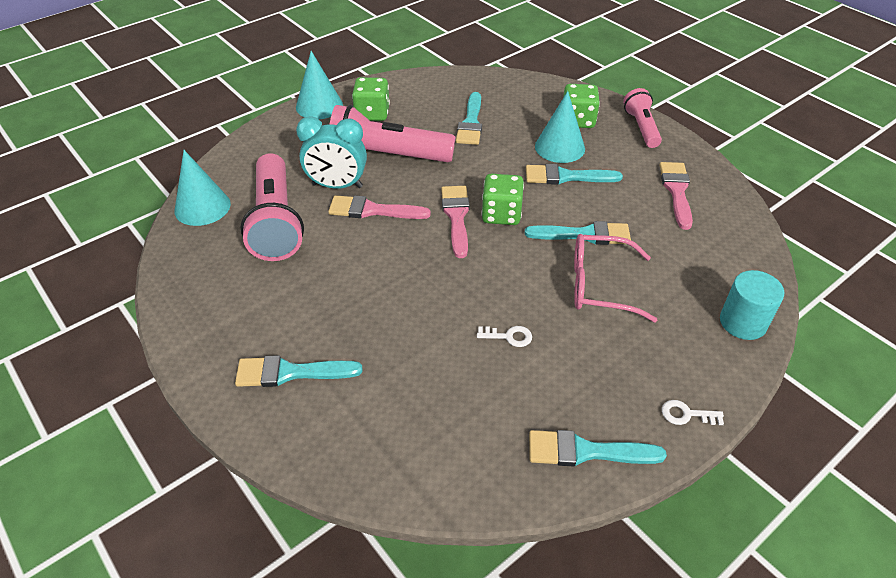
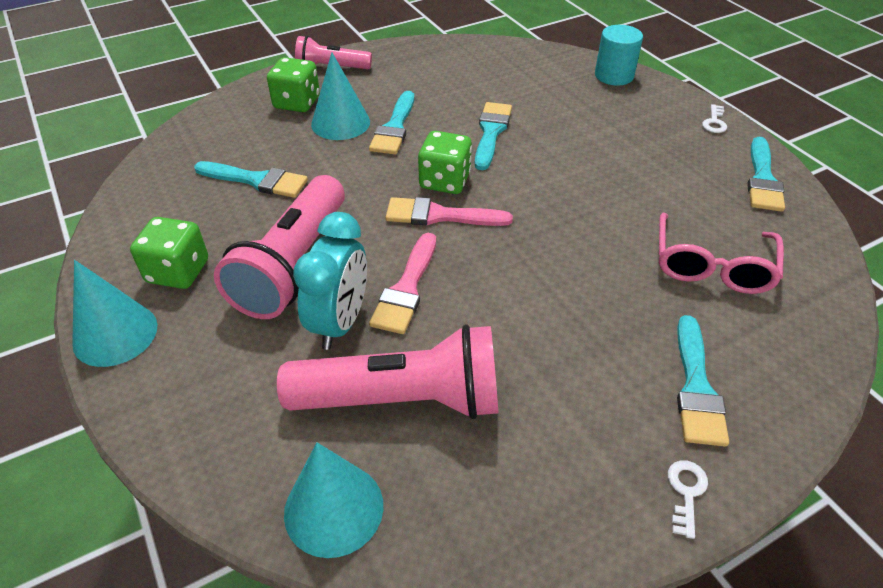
camera: 80 degrees left, 0 degrees up
(509, 336) = (632, 202): white key -> white key (686, 492)
(599, 285) = (565, 136): pink glasses -> pink glasses (712, 266)
(676, 191) = (440, 70): pink brush -> none

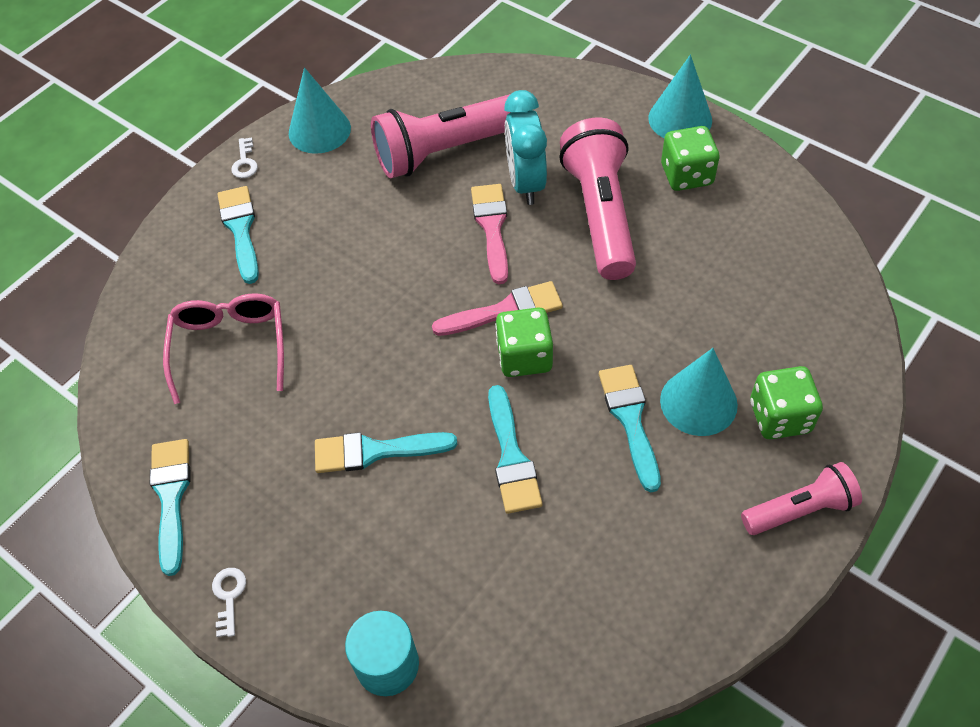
camera: 160 degrees right, 10 degrees up
(257, 180) = (713, 285): turquoise brush -> turquoise brush (375, 451)
(333, 508) = (453, 85): turquoise cone -> turquoise cone (319, 130)

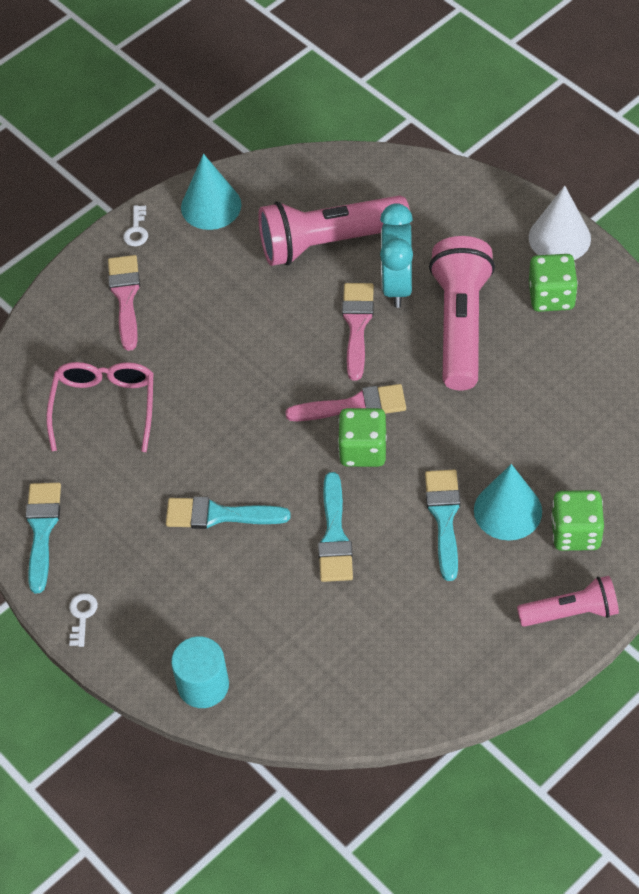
camera: 10 degrees right, 0 degrees up
(240, 229) = (125, 297): turquoise brush -> pink brush
(680, 119) = (559, 238): turquoise cone -> white cone

